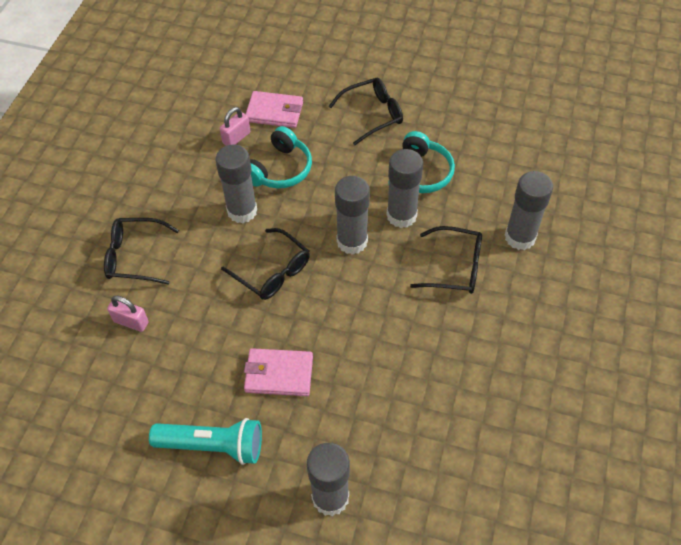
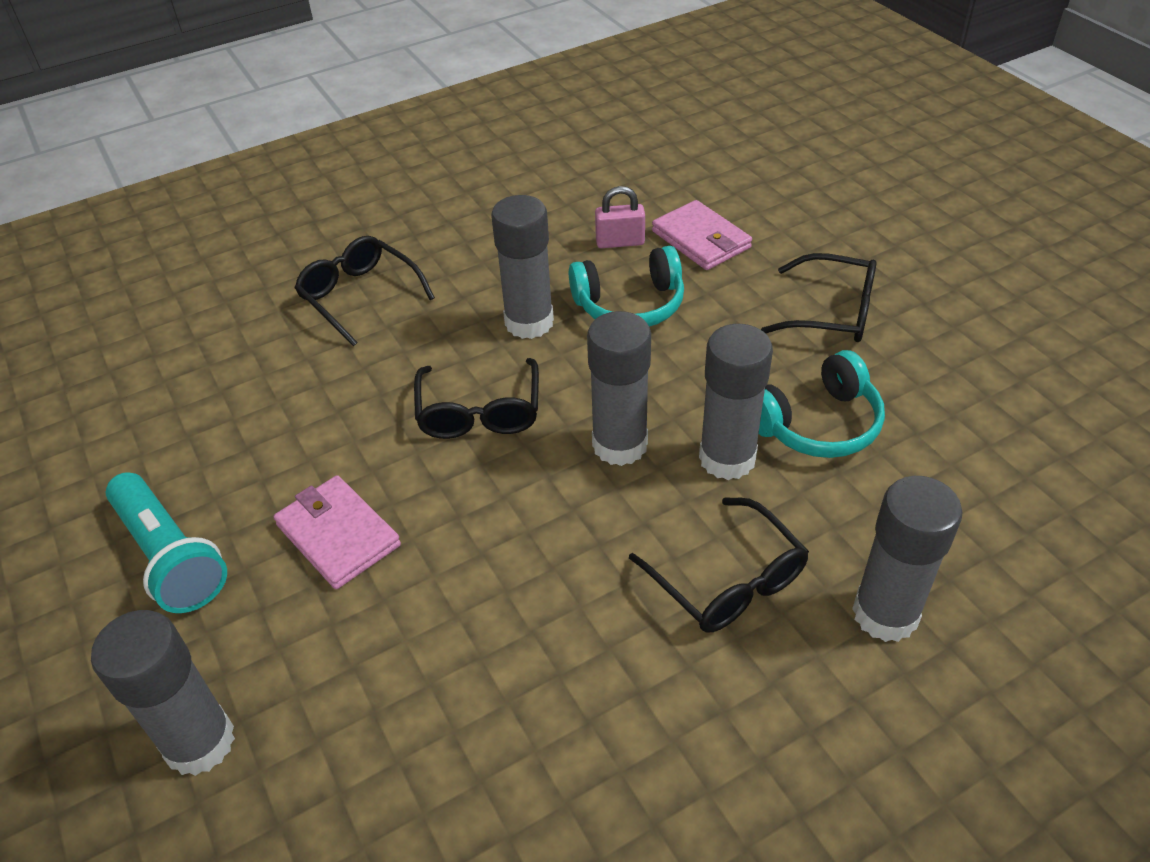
camera: 45 degrees right, 10 degrees down
(131, 322) = (271, 359): pink padlock -> none

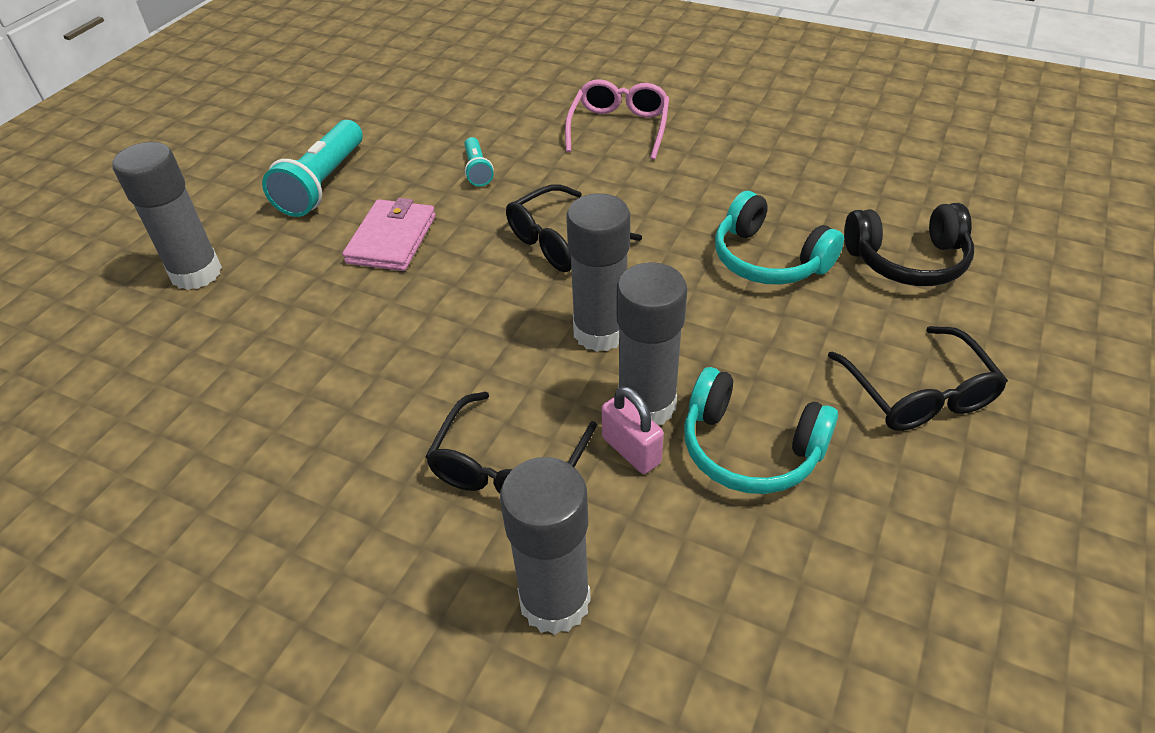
camera: 55 degrees right, 0 degrees up
(303, 421) = (477, 170): none -> turquoise flashlight
(360, 296) = (619, 128): black glasses -> pink glasses
(529, 322) = (683, 217): grey glue stick -> none
(620, 242) = (839, 216): pink padlock -> pink padlock (631, 450)
(701, 239) = (907, 260): pink wallet -> black headphones

